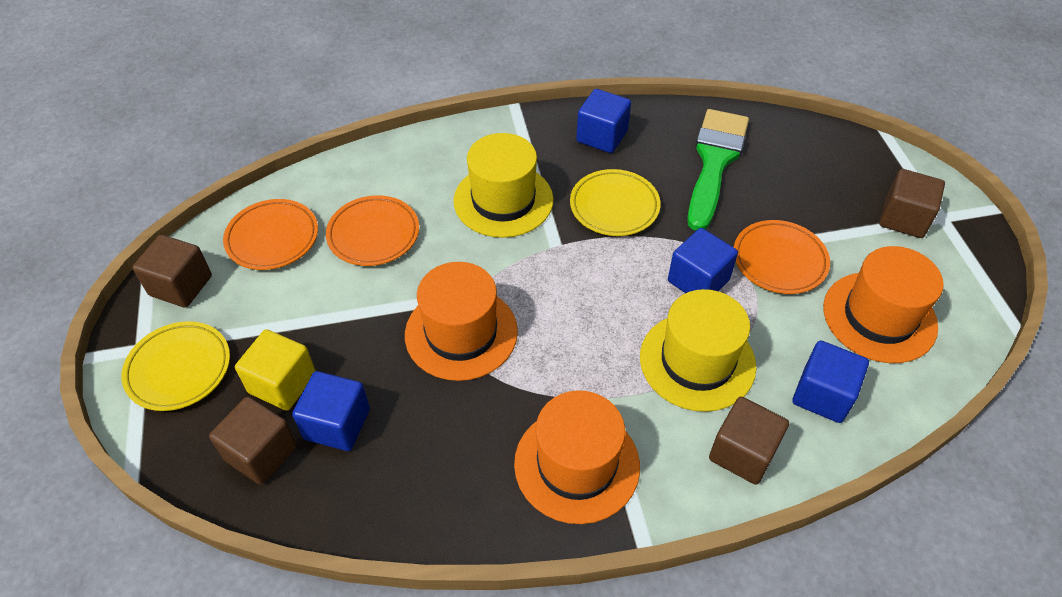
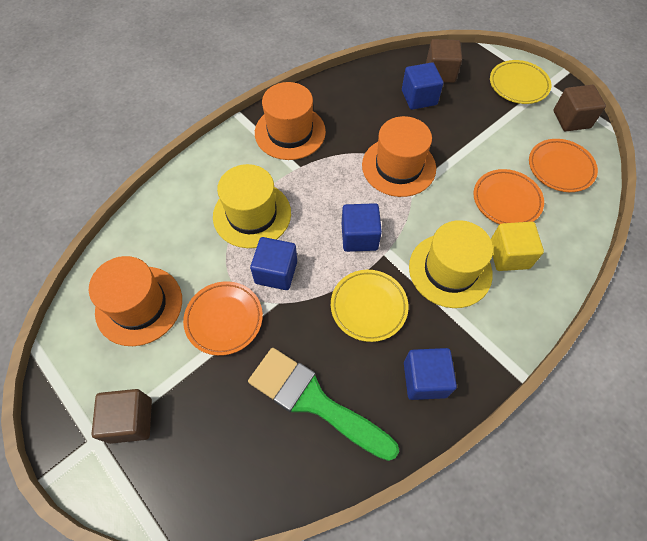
camera: 150 degrees right, 10 degrees up
(282, 383) = (463, 101): yellow cube -> yellow cube (509, 255)
(714, 162) = (314, 401): green brush -> green brush turned 135 degrees clockwise
(742, 453) = (205, 175): brown cube -> none
(822, 395) = (168, 229): blue cube -> blue cube (359, 237)

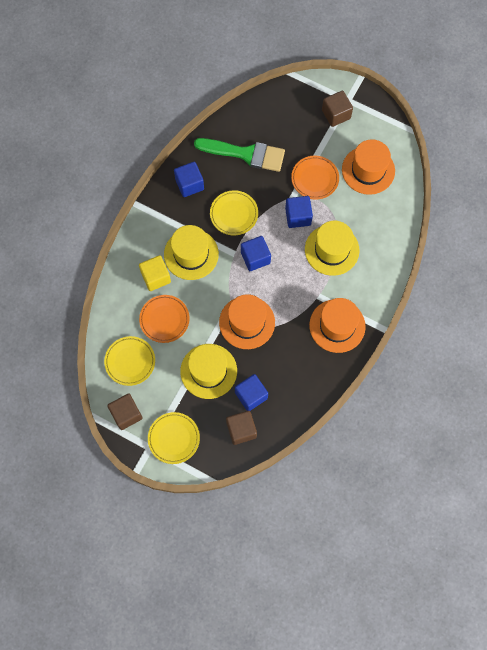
camera: 160 degrees right, 10 degrees up
(462, 132) = (208, 371): none -> yellow hat
(560, 168) = (130, 361): orange plate -> yellow plate

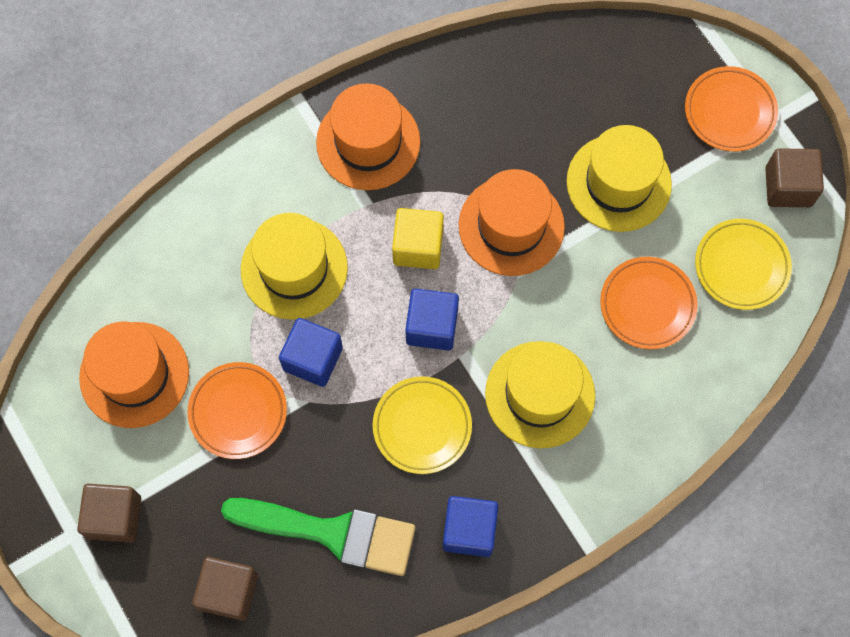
camera: 150 degrees left, 0 degrees up
(156, 277) = (624, 387): yellow cube -> yellow cube (418, 247)
(174, 438) = (729, 112): yellow plate -> orange plate
(241, 430) = (616, 69): brown cube -> brown cube (229, 591)
(245, 154) = (331, 533): green brush -> green brush turned 150 degrees clockwise
(251, 395) = (571, 111): blue cube -> none

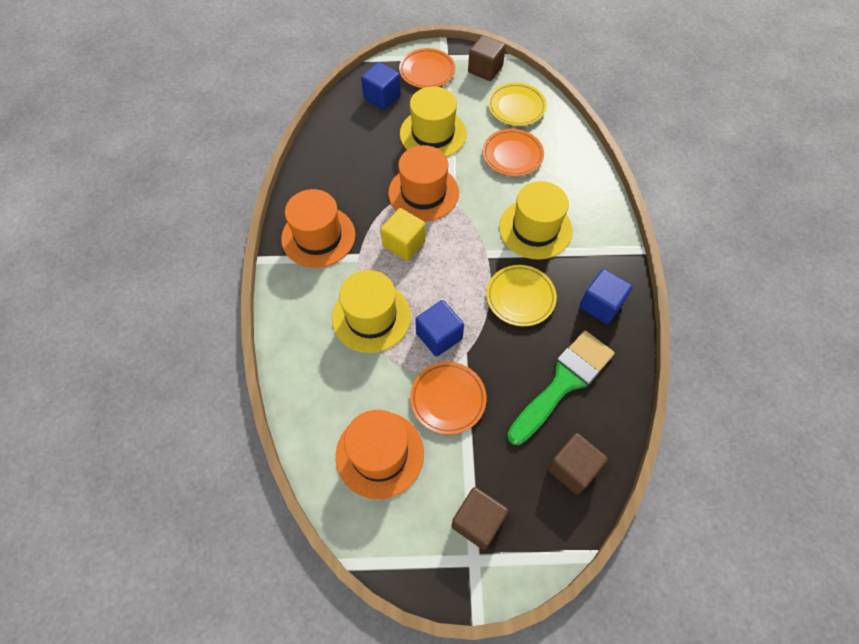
camera: 60 degrees left, 10 degrees down
(432, 326) = (459, 261): blue cube -> blue cube (382, 97)

